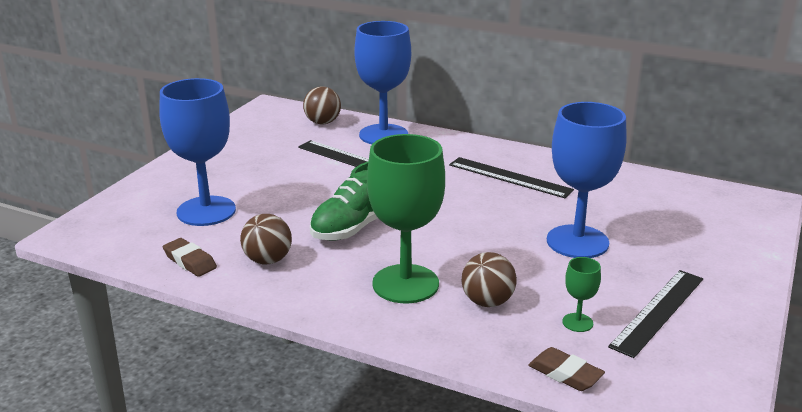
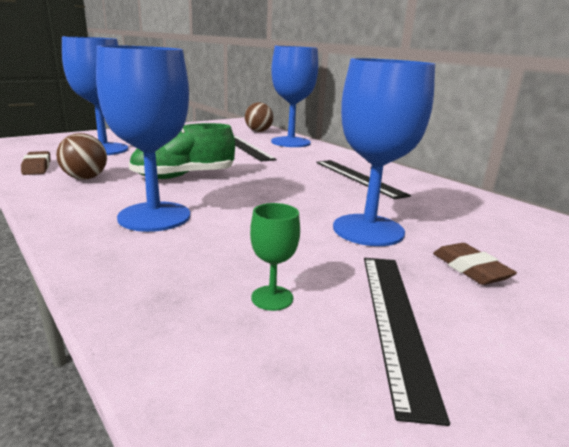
camera: 25 degrees right, 5 degrees down
(405, 284) = (154, 216): green goblet -> blue goblet
(487, 302) = (203, 249): brown ball -> none
(565, 374) = (172, 351): brown eraser -> brown eraser (470, 269)
(658, 311) = (395, 320): black ruler -> black ruler turned 60 degrees counterclockwise

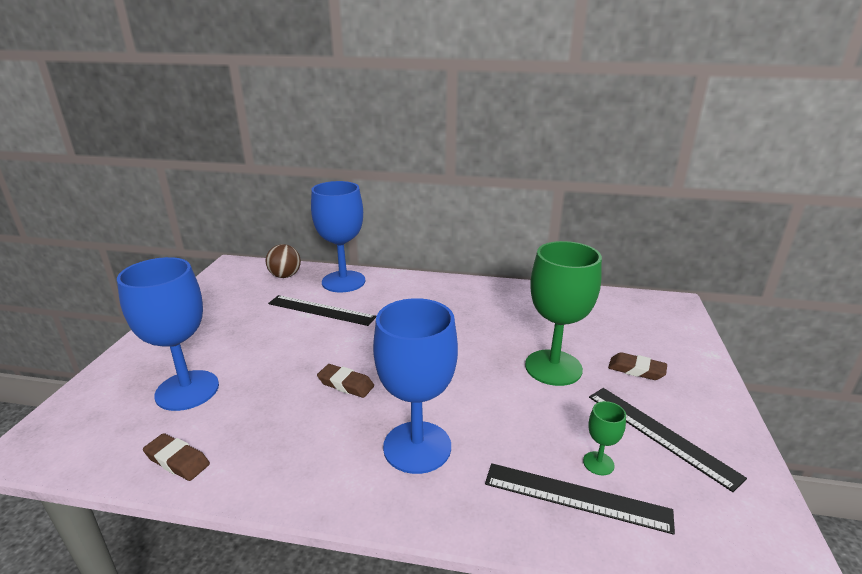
camera: 40 degrees left, 5 degrees up
(85, 178) = (265, 442): brown ball -> none
(184, 176) = (346, 384): green shoe -> brown eraser
(358, 178) = (467, 309): black ruler -> black ruler (576, 497)
(368, 230) = (553, 367): blue goblet -> green goblet

